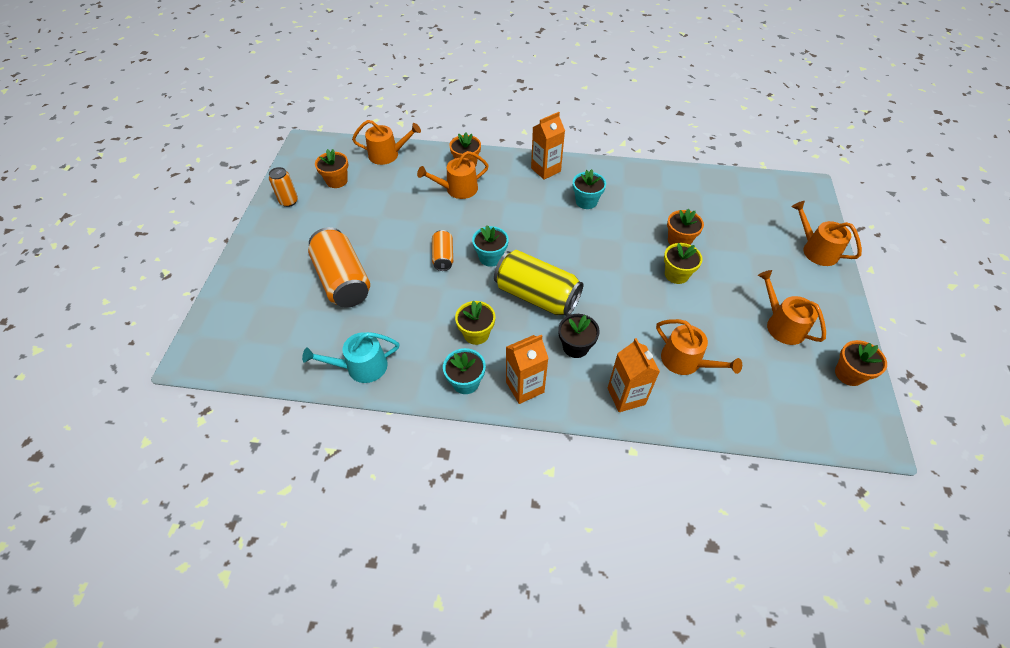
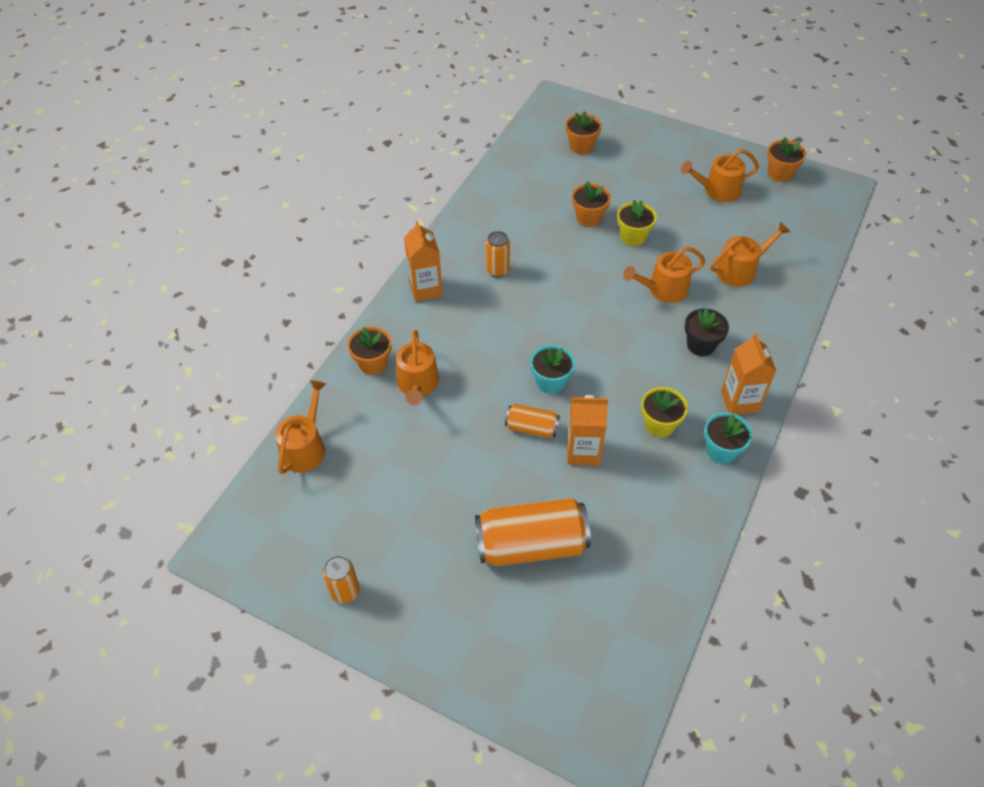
camera: 70 degrees left, 0 degrees up
(337, 181) = (330, 521): orange flower pot -> orange flower pot (581, 146)
(361, 367) = (675, 547): turquoise watering can -> none
(537, 296) = (623, 356): yellow can -> none
(586, 201) = (497, 270): turquoise flower pot -> orange can
(626, 396) = (768, 326): orange carton -> orange carton (583, 451)
(816, 250) = (638, 131): orange watering can -> orange watering can (663, 289)

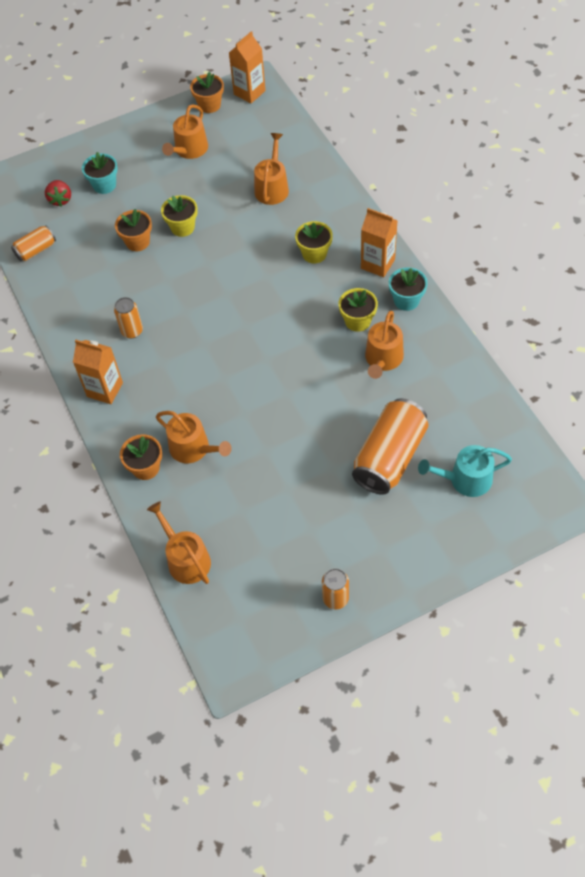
camera: 50 degrees left, 5 degrees up
(531, 428) = (296, 398): orange can -> orange can (36, 250)
(551, 382) = (266, 362): turquoise flower pot -> turquoise flower pot (104, 185)
(560, 630) = (465, 479): none -> turquoise watering can
(581, 146) = (60, 200): orange flower pot -> red strawberry
(583, 451) = (341, 379): orange carton -> orange carton (249, 92)
(663, 289) = (247, 242): orange watering can -> orange watering can (383, 359)
(701, 345) = (314, 254): black flower pot -> yellow flower pot

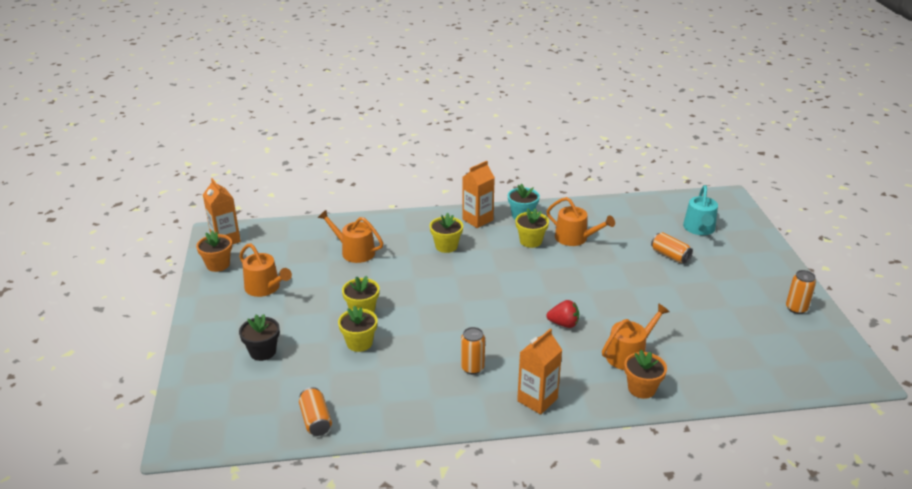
camera: 75 degrees left, 25 degrees down
(60, 200) = (256, 388): red strawberry -> red strawberry (563, 324)
(104, 185) = (263, 352): turquoise flower pot -> black flower pot
(137, 242) = (359, 343): orange flower pot -> yellow flower pot
(186, 559) = (748, 382): orange watering can -> none
(389, 457) = (670, 255): orange can -> orange can, size x0.52

